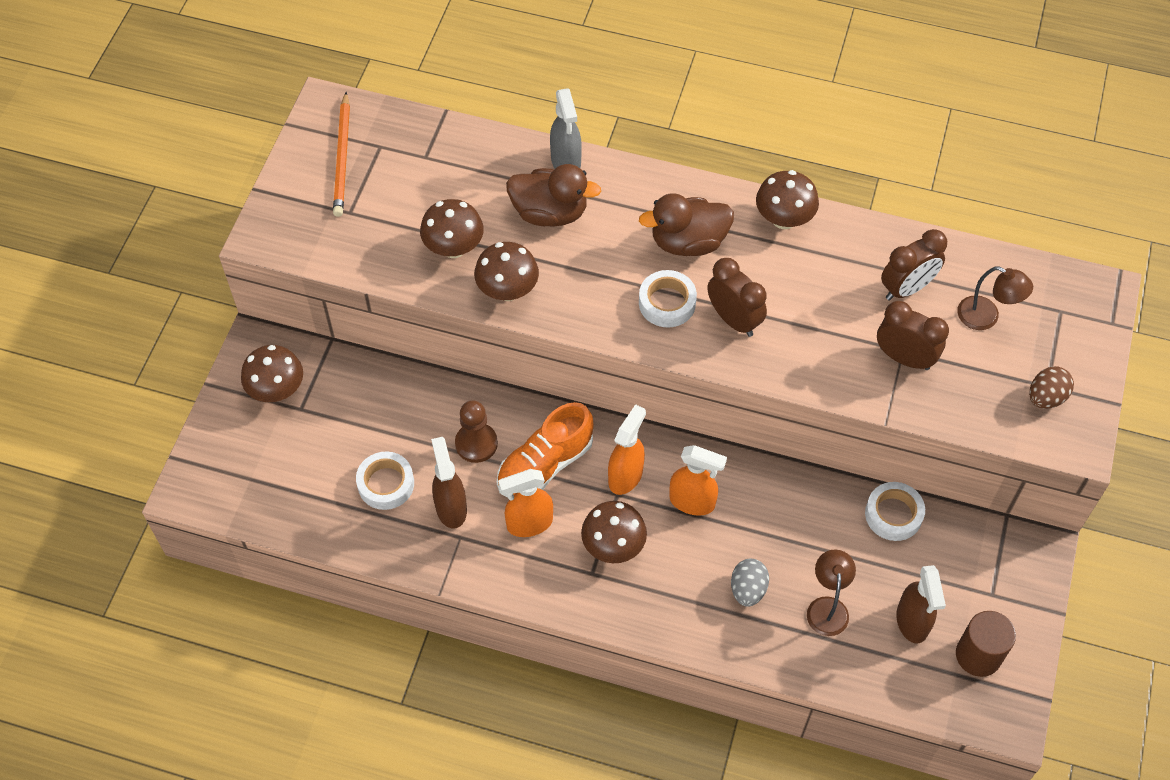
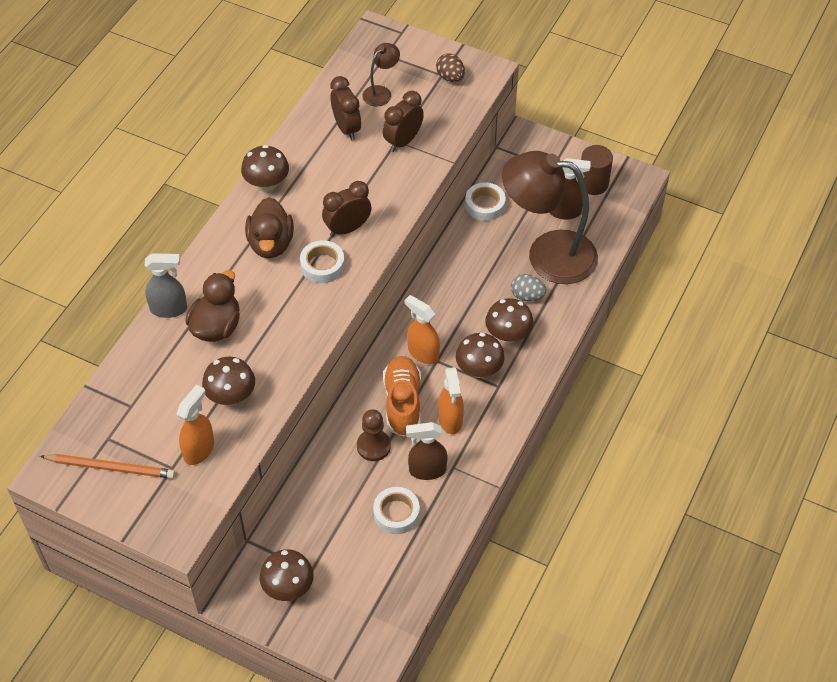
camera: 80 degrees left, 5 degrees down
(507, 290) = (283, 364): brown mushroom -> brown mushroom (508, 335)
(545, 465) = (402, 403): orange shoe -> orange shoe turned 150 degrees counterclockwise
(692, 502) = (452, 316): orange spray bottle -> orange spray bottle (199, 450)
(827, 607) = (547, 254): brown lamp -> brown lamp, size x2.34

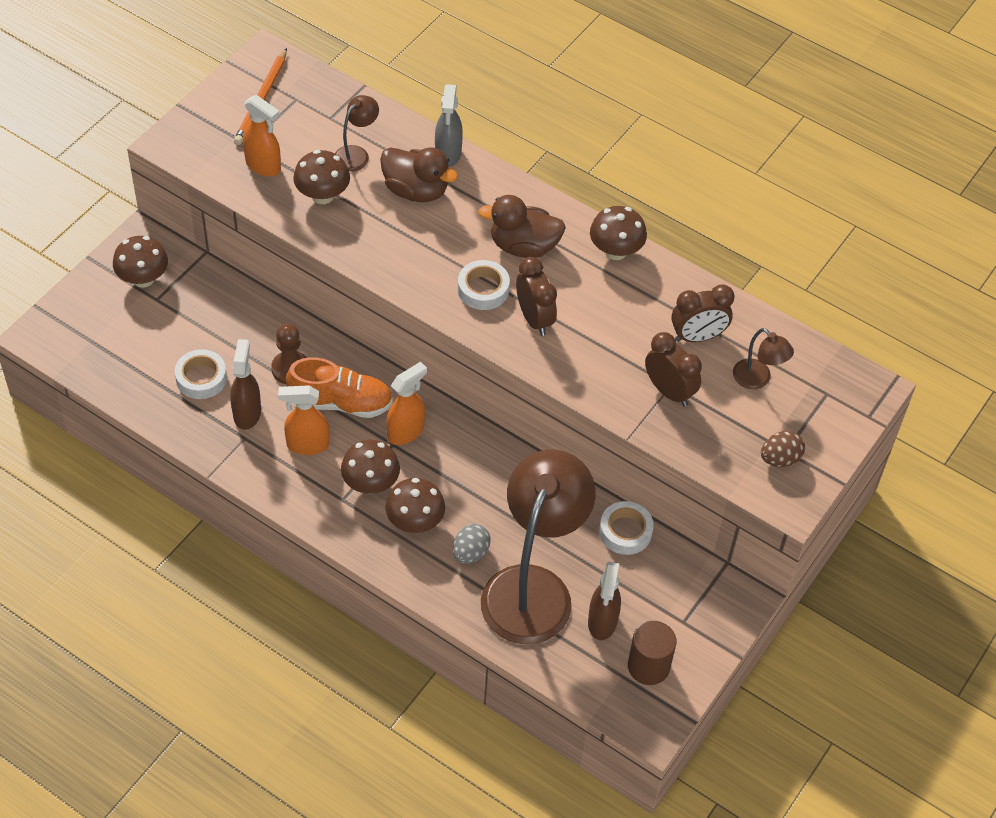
camera: 95 degrees right, 0 degrees up
(176, 378) = (356, 154): none -> brown lamp

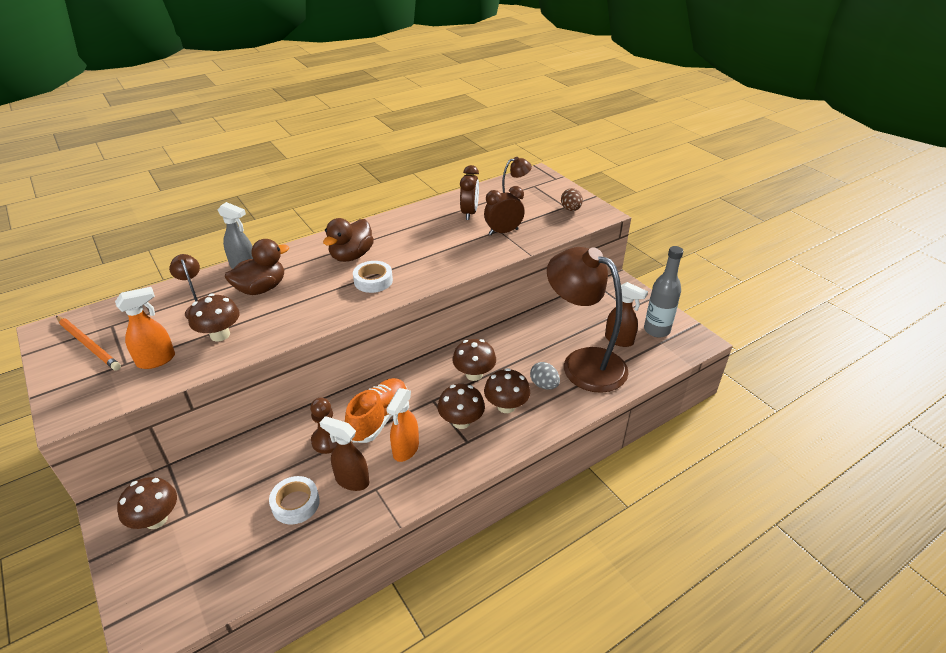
camera: 65 degrees left, 15 degrees down
(406, 431) = (426, 390): orange spray bottle -> none
(534, 319) = (414, 266): brown clock -> none
(615, 251) = (384, 224): brown mushroom -> brown mushroom (474, 374)
(625, 531) = (556, 313): white tape -> none
(648, 666) = (656, 330): brown cylinder -> grey bottle

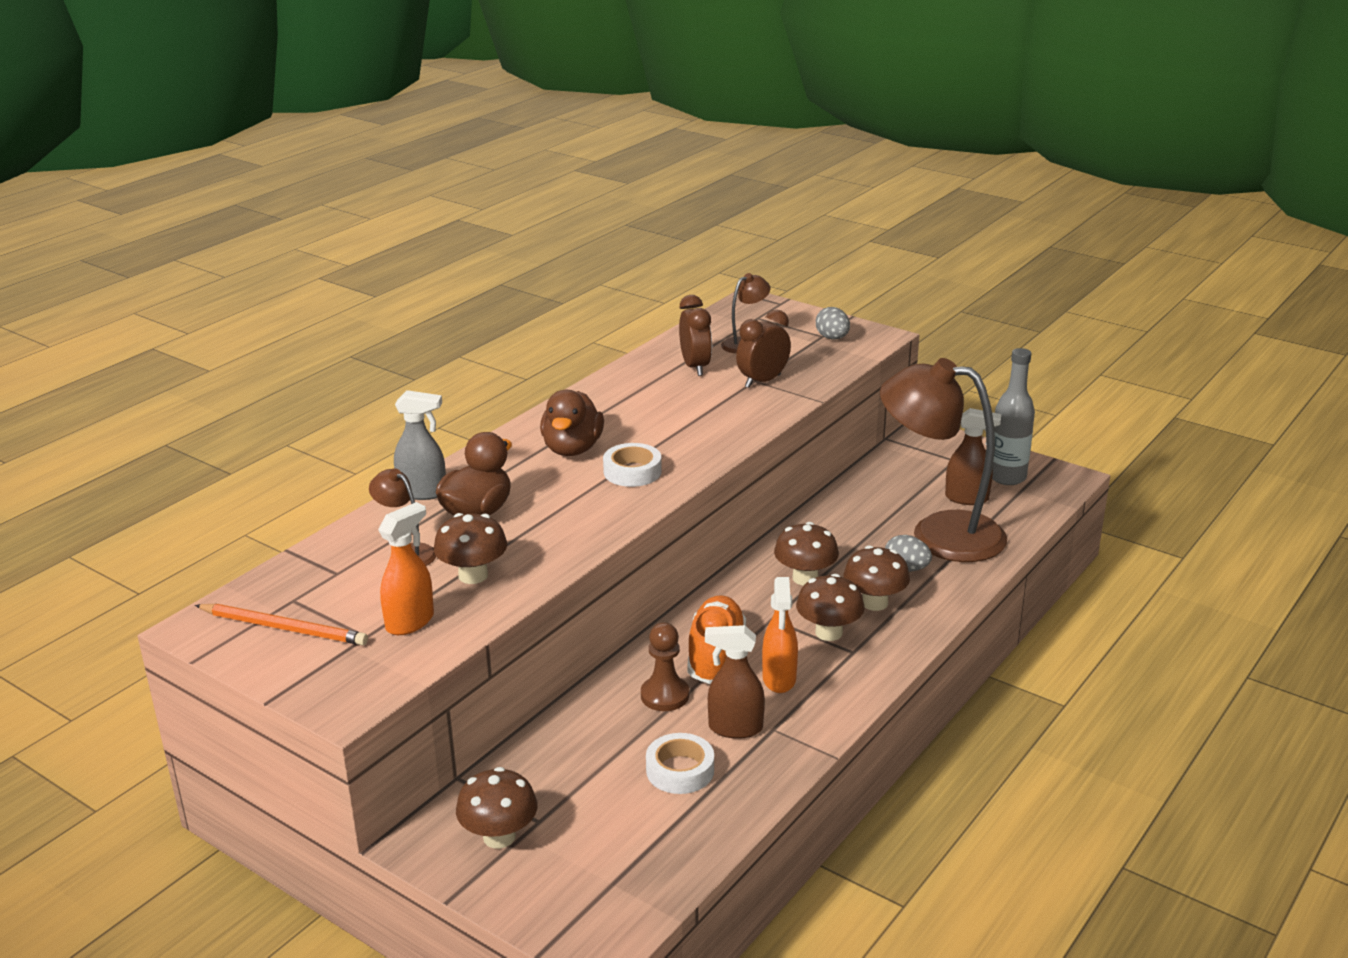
camera: 20 degrees left, 10 degrees down
(570, 209) = (832, 338): brown egg -> grey egg

